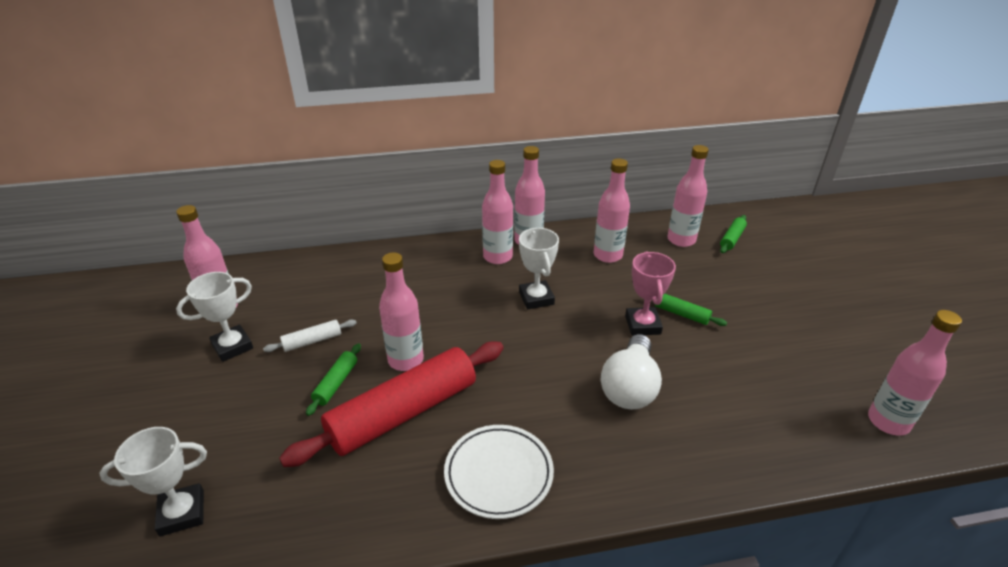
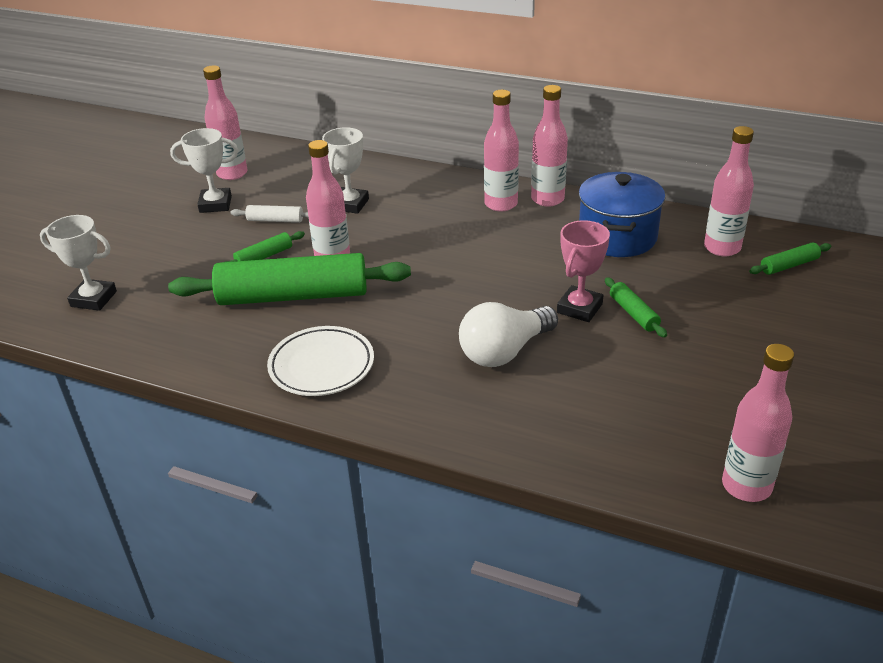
camera: 35 degrees right, 0 degrees up
(403, 413) = (293, 296): red rolling pin -> green rolling pin
(536, 298) = (499, 251): white trophy -> white trophy (350, 204)
(607, 255) = (617, 237): pink bottle -> blue pot

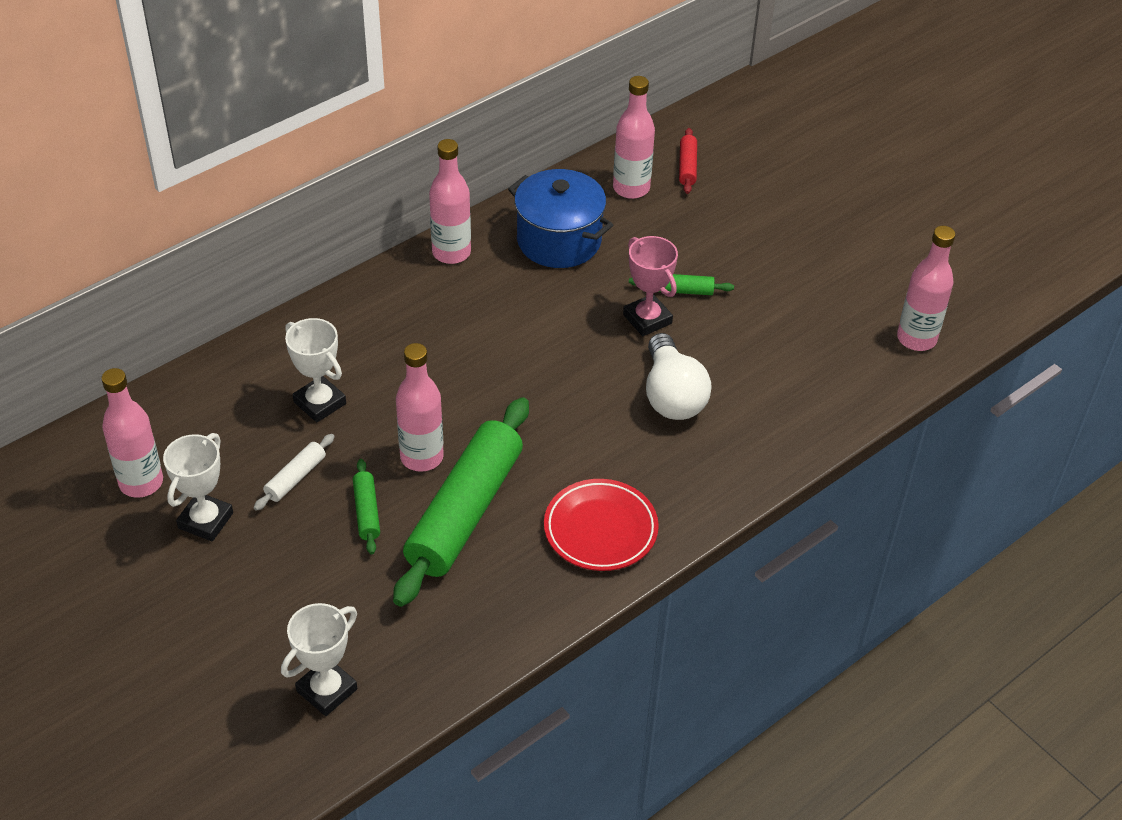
camera: 65 degrees left, 10 degrees up
(321, 366) = (600, 529): white plate -> red plate
(501, 204) = (429, 289): pink bottle -> none
(789, 265) = (687, 166): green rolling pin -> red rolling pin

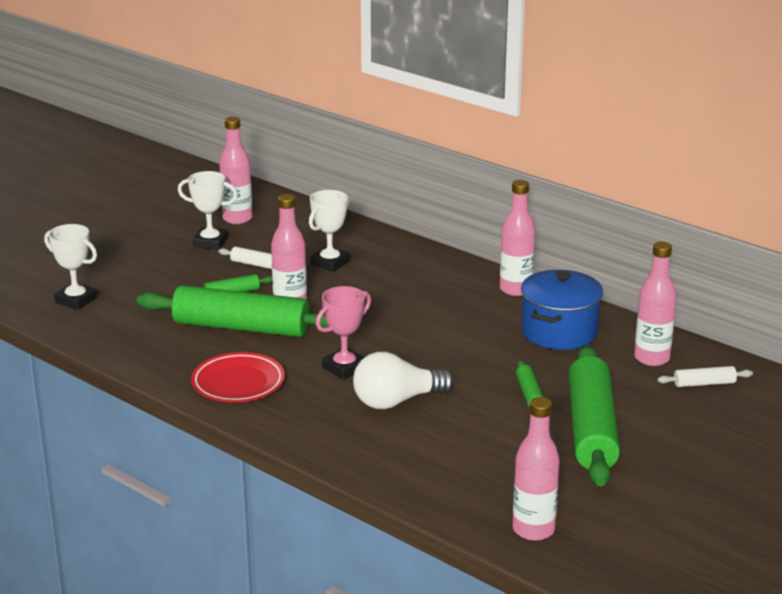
camera: 80 degrees right, 20 degrees down
(647, 319) = (484, 381): pink trophy -> pink trophy (344, 368)
(687, 166) = (704, 383): red rolling pin -> white rolling pin
(754, 261) = (591, 429): none -> green rolling pin

